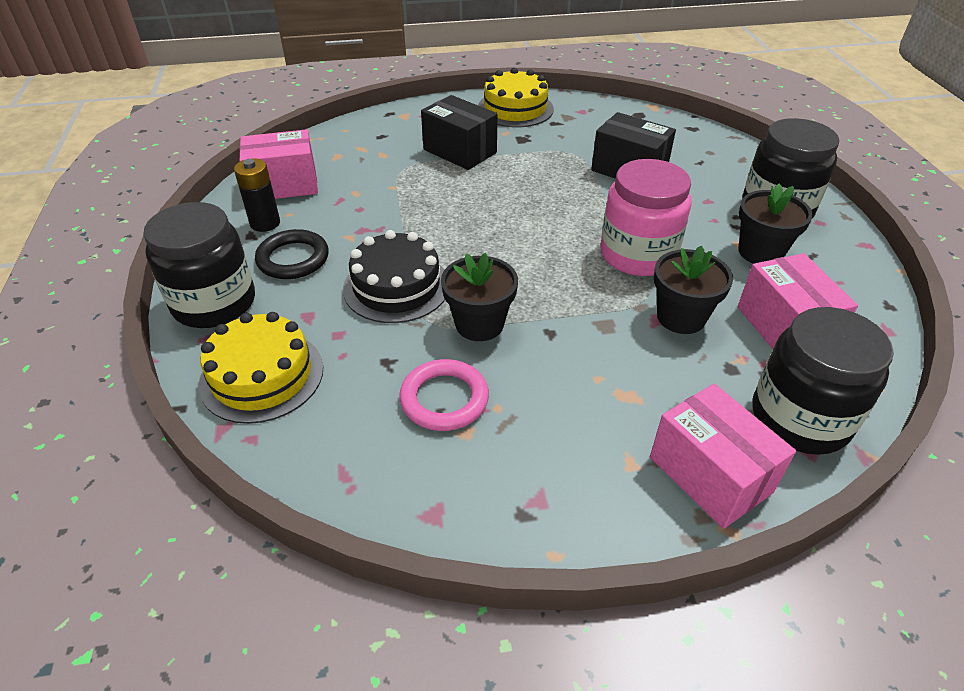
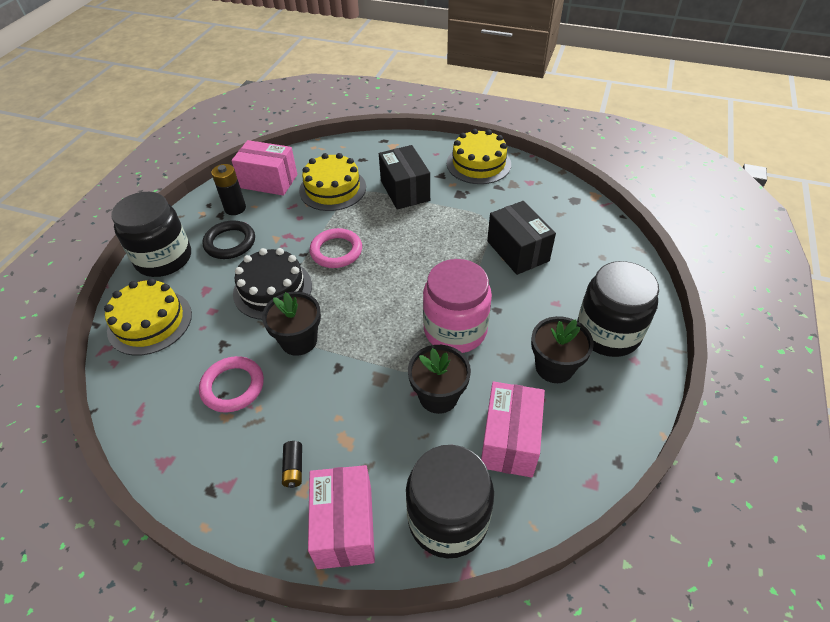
camera: 30 degrees right, 5 degrees up
(373, 171) = (332, 189): none -> yellow cake
(437, 227) = (336, 251): none -> pink ring
(599, 447) = (293, 468): none -> black battery

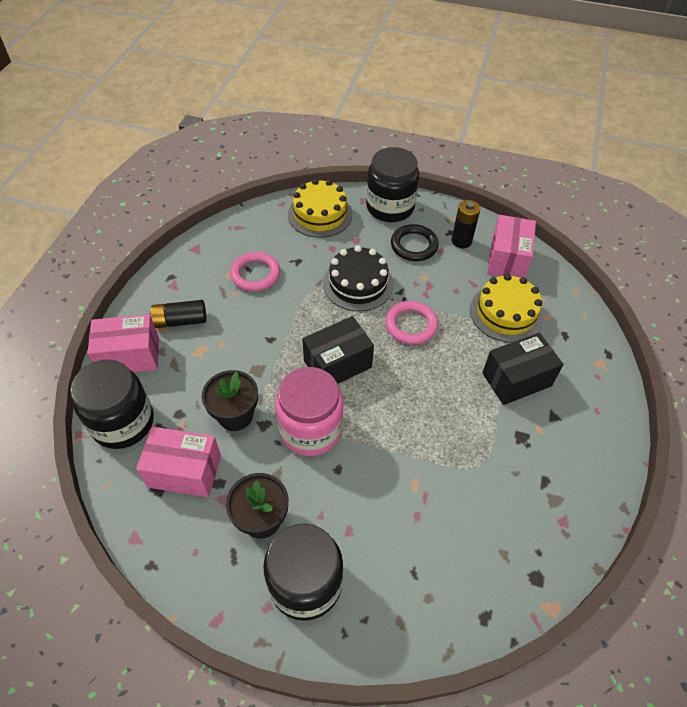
camera: 85 degrees right, 5 degrees up
(293, 468) = (180, 321): black battery -> black battery, size x1.63
(299, 340) = (299, 309): black flower pot -> none
(478, 164) = (588, 459): yellow cake -> none
(517, 251) = (428, 496): black box -> black box (337, 364)

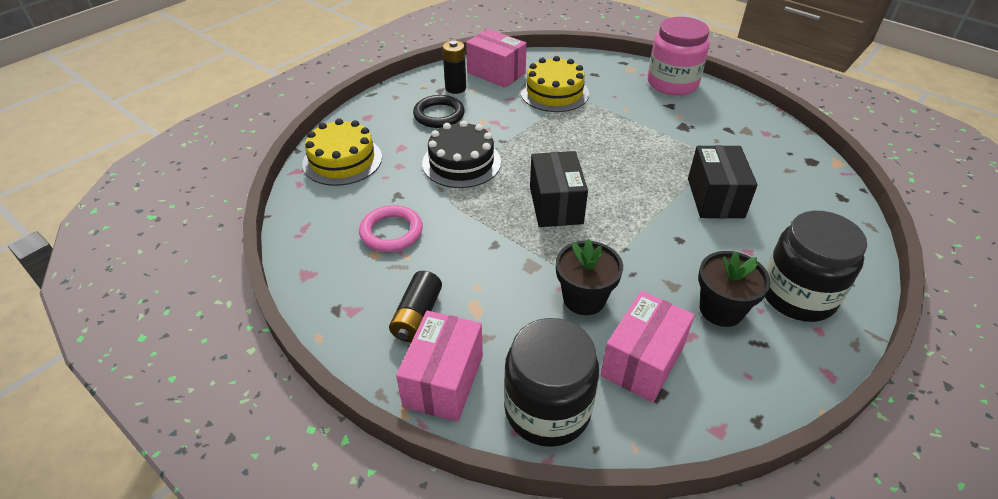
camera: 65 degrees left, 10 degrees down
(310, 429) = (626, 245): pink jar -> pink jar (672, 83)
(390, 207) = (375, 113): black jar -> none
(411, 325) = (535, 146): pink ring -> none
(516, 379) = (626, 110): black box -> black box (715, 198)

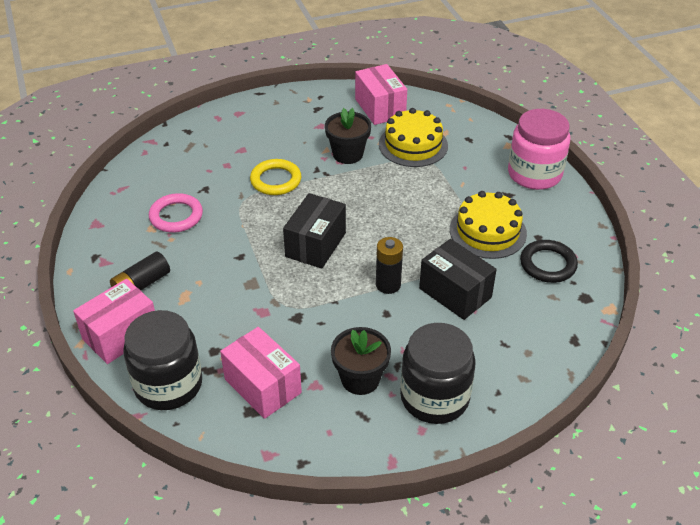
camera: 30 degrees right, 0 degrees up
(342, 160) = (189, 144): yellow cake -> yellow cake (488, 231)
(439, 115) = (296, 131): black ring -> black ring (548, 264)
(455, 88) = (332, 111): black battery -> black battery (388, 285)
(461, 162) = (276, 180): black cake -> yellow ring
(584, 299) = (265, 324): black flower pot -> black flower pot (348, 154)
(642, 361) = (262, 386): pink box -> pink box turned 75 degrees clockwise
(715, 198) = (455, 293): black box -> black box turned 75 degrees counterclockwise

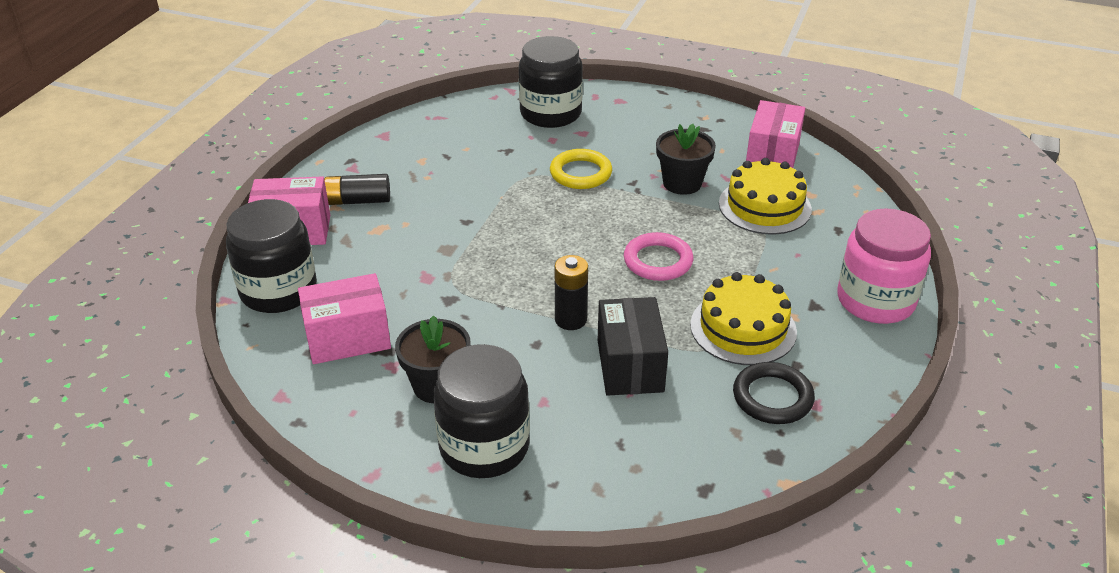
camera: 40 degrees right, 5 degrees down
(176, 216) = (454, 161): pink ring -> pink ring (658, 261)
(202, 145) = (550, 113): none -> black jar
(262, 386) = (348, 338): pink box -> pink box turned 75 degrees clockwise
(315, 244) = (547, 247): black box -> none

